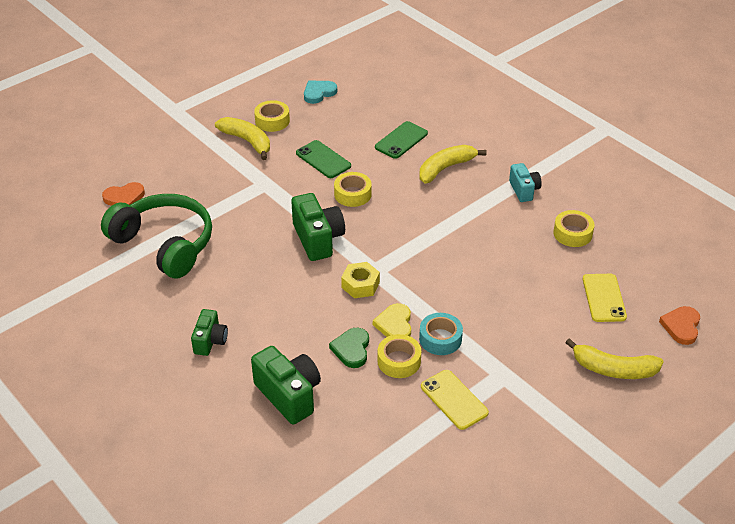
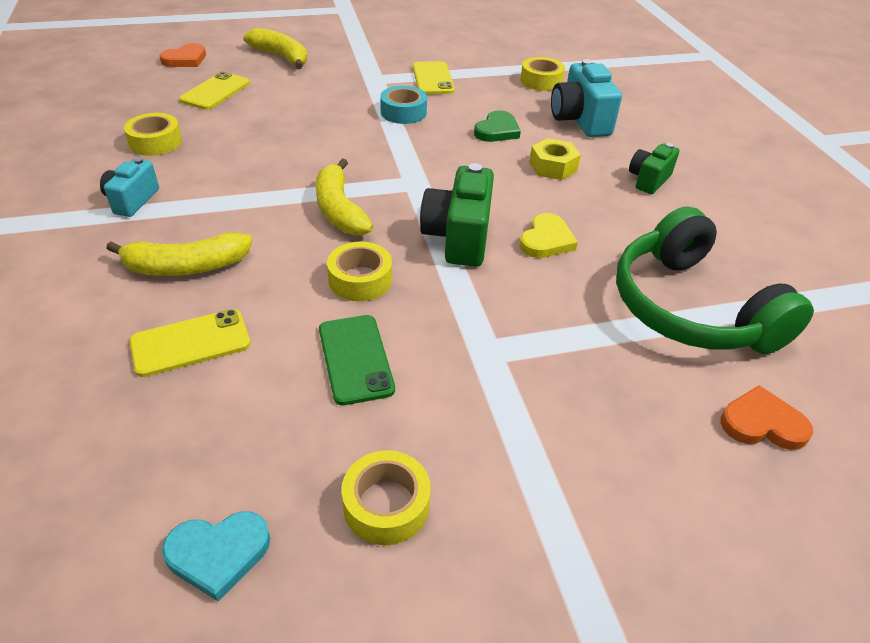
camera: 155 degrees left, 0 degrees up
(247, 141) = (471, 466): yellow banana -> yellow banana (339, 209)
(289, 395) = (580, 120): green camera -> turquoise camera
(360, 285) = (444, 174): yellow nut -> yellow nut (553, 167)
(395, 325) = (437, 134): yellow heart -> yellow heart (546, 240)
(399, 361) = (458, 111): yellow tape -> yellow tape (541, 81)
(401, 140) = (190, 343): green phone -> yellow phone

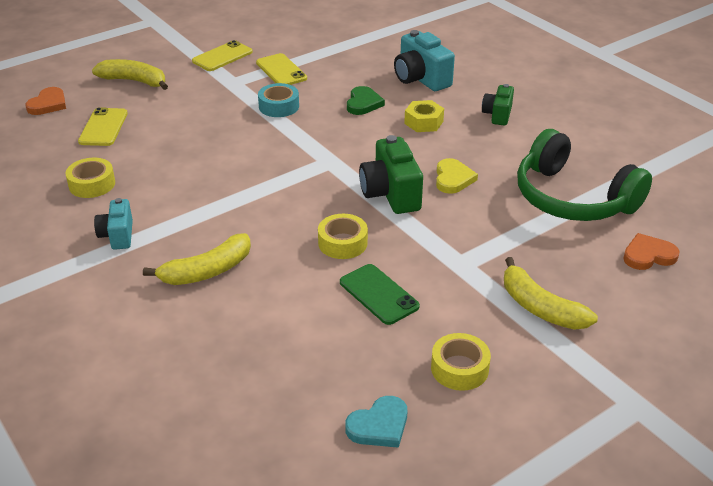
camera: 20 degrees left, 5 degrees down
(190, 343) = (257, 319): yellow phone -> yellow phone (222, 56)
(339, 209) = (288, 198): yellow banana -> yellow banana (540, 307)
(541, 81) = (370, 52): yellow tape -> none

